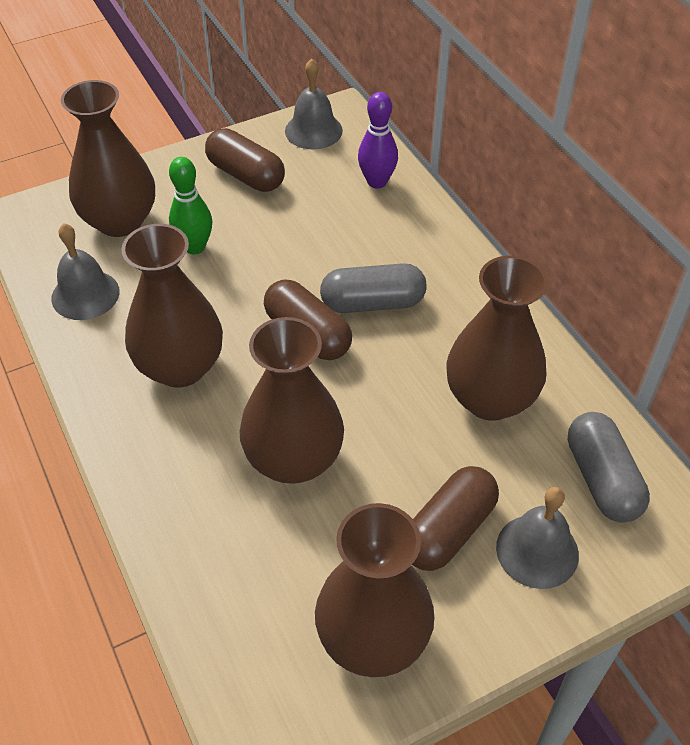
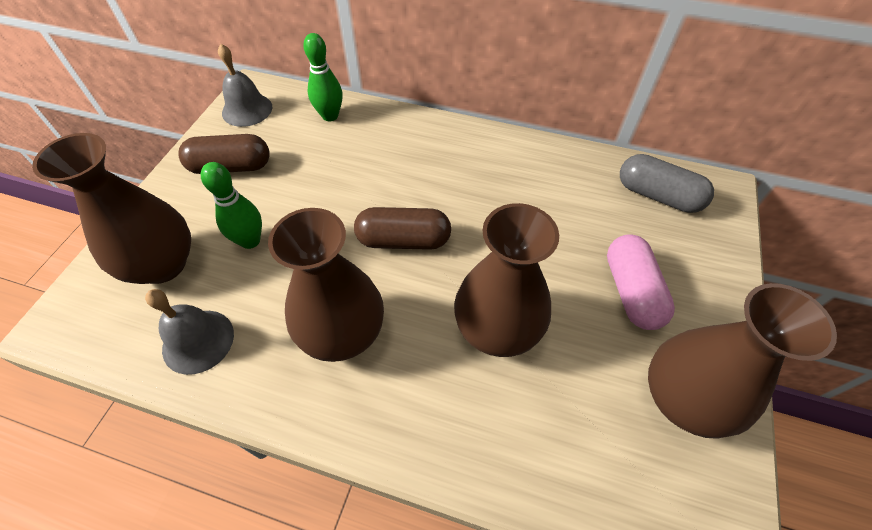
camera: 45 degrees left, 5 degrees up
(373, 303) = (419, 190): grey capsule -> none
(377, 182) = (330, 116): purple bowling pin -> green bowling pin
(448, 530) = (631, 291): brown capsule -> pink capsule
(490, 399) = (553, 196): brown vase -> none
(537, 551) = (683, 261): grey bell -> none

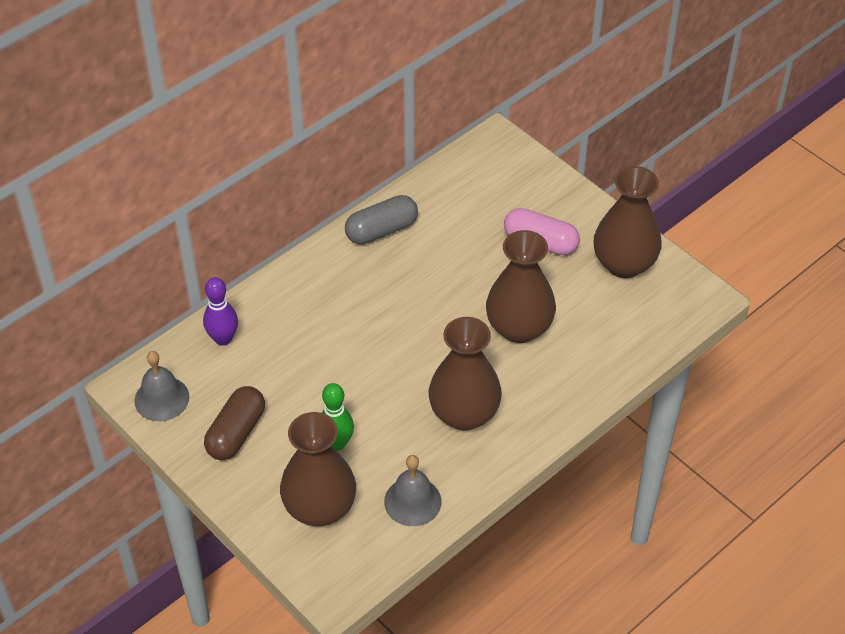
camera: 60 degrees left, 5 degrees down
(330, 116) = (223, 339): green bowling pin -> purple bowling pin
(403, 240) = (407, 346): brown capsule -> none
(657, 196) = (476, 177): grey capsule -> grey capsule (381, 230)

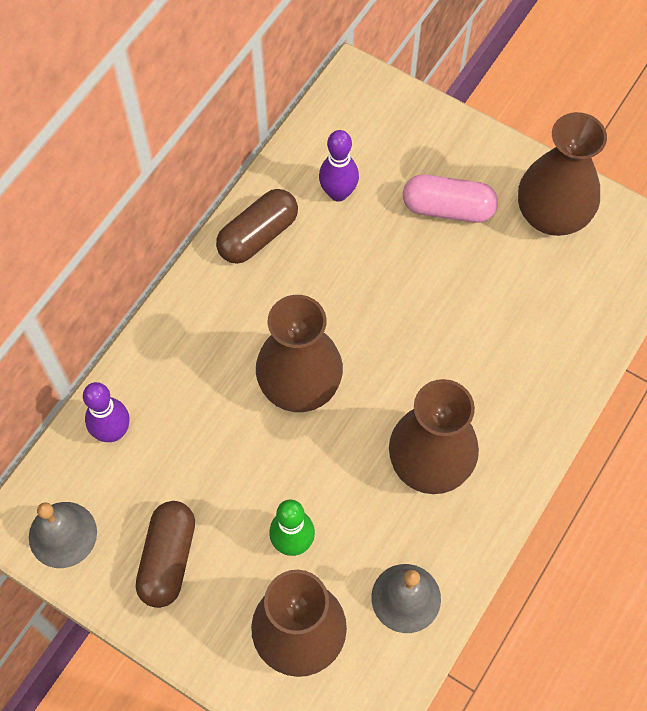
camera: 15 degrees left, 15 degrees up
(381, 230) = (258, 236): grey capsule -> brown capsule
(455, 214) = (338, 193): none -> purple bowling pin
(519, 328) = (458, 330): brown vase -> brown vase (300, 385)

